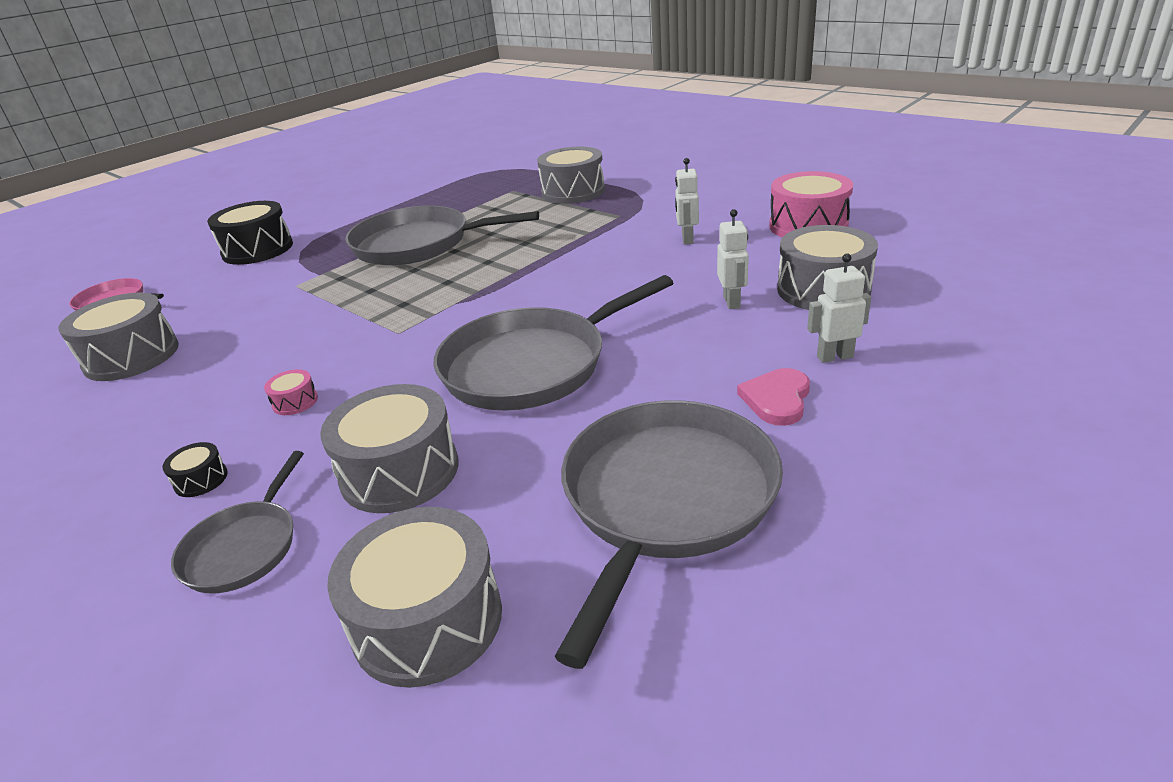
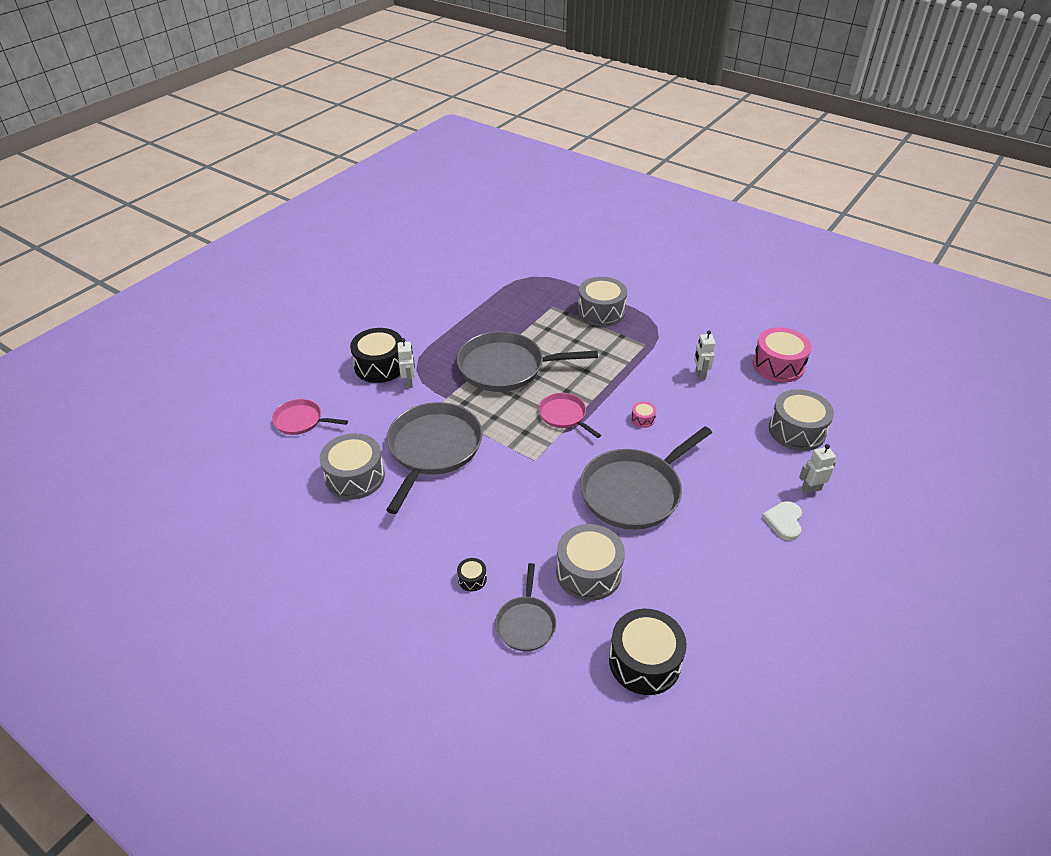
camera: 10 degrees left, 10 degrees up
(295, 402) = (496, 519): pink drum -> pink drum (642, 419)
(427, 620) = (644, 661): grey drum -> black drum
(469, 285) = (564, 415): none -> pink pan
(665, 498) = (740, 589): grey pan -> grey pan (433, 449)
(732, 302) = (743, 440): white robot -> white robot (409, 382)
(777, 399) = (784, 521): pink heart -> white heart

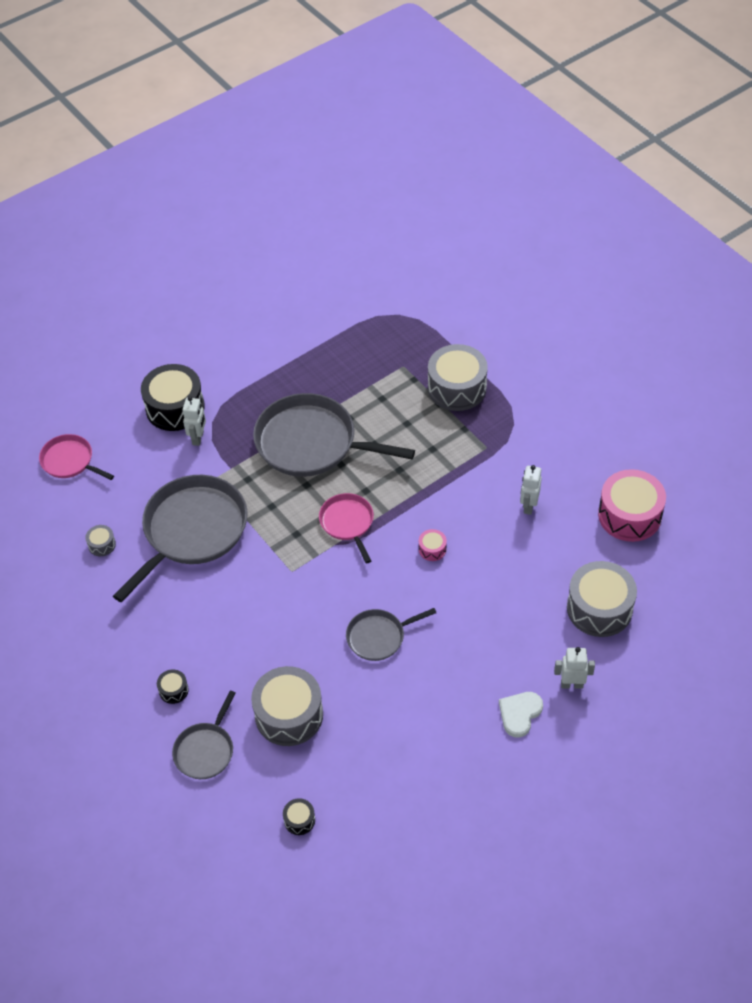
camera: 20 degrees right, 10 degrees up
(355, 477) = (102, 544): grey drum -> grey drum, size x0.44
(634, 492) = (378, 637): grey pan -> grey pan, size x0.52
(644, 661) = (299, 820): black drum -> black drum, size x0.44

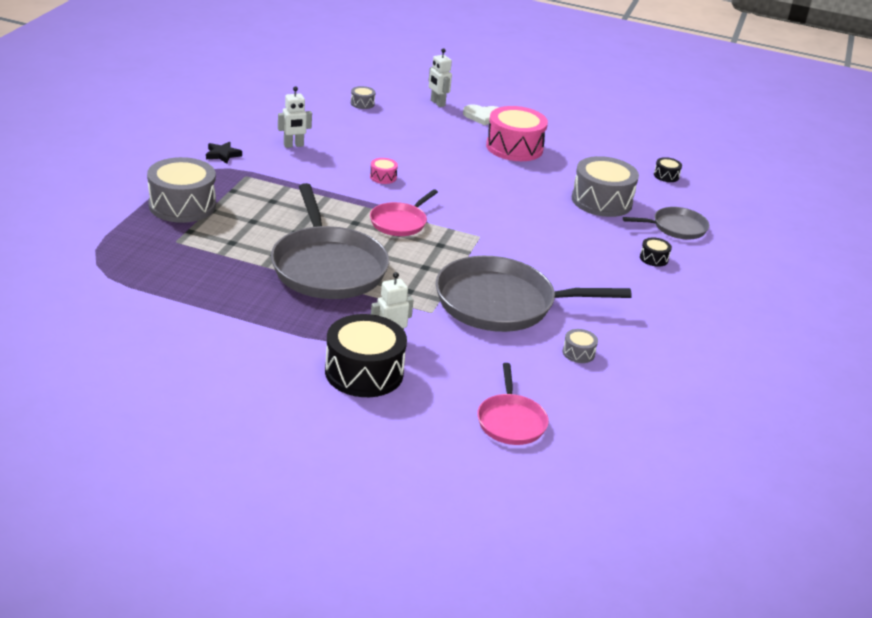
camera: 130 degrees left, 20 degrees down
(378, 637) = (491, 181): grey pan -> none
(534, 445) = (222, 155): none -> black star
(599, 608) = (362, 103): grey drum -> grey drum, size x0.44
(629, 515) = (261, 105): pink drum -> pink drum (514, 147)

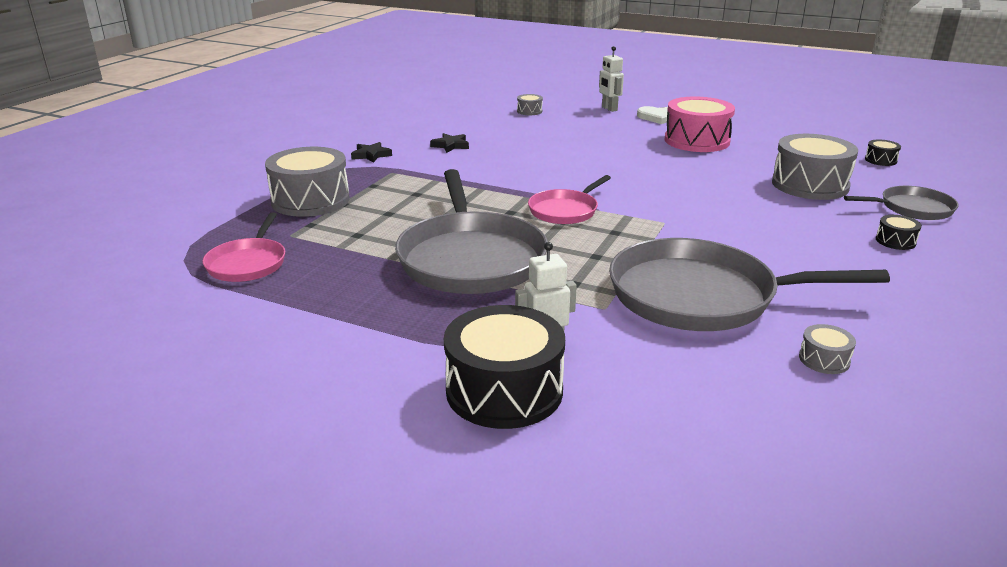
camera: 10 degrees right, 5 degrees down
(293, 145) = (450, 145): white robot -> black star
(383, 177) = (547, 169): pink drum -> none
(511, 421) = (737, 468): pink pan -> pink pan (248, 263)

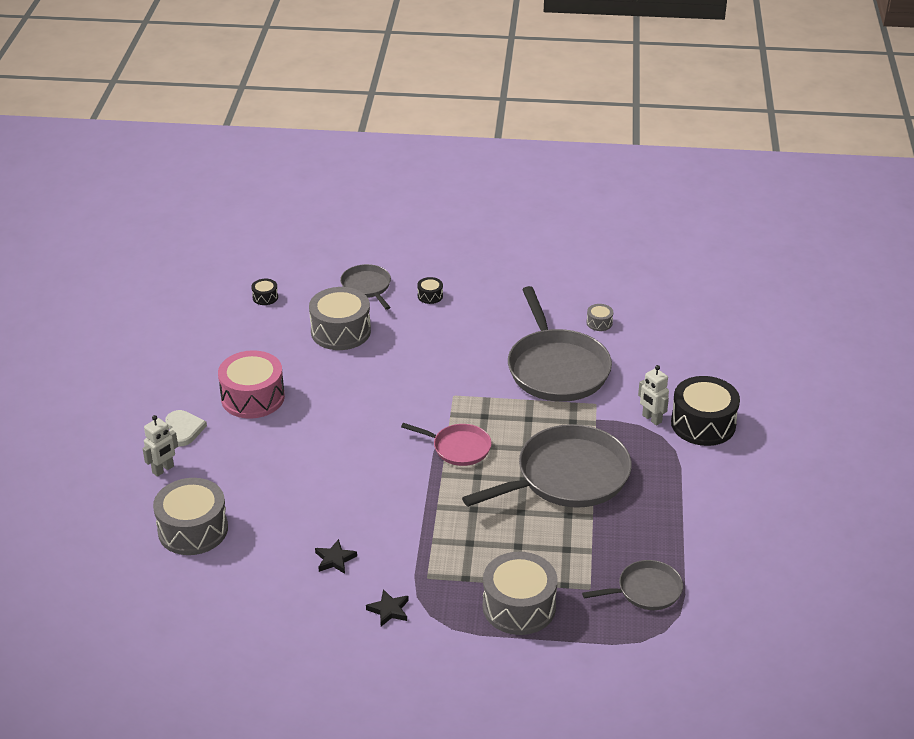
camera: 110 degrees left, 10 degrees up
(248, 263) = (646, 590): pink pan -> grey pan
(529, 111) = (193, 529): grey drum -> grey drum, size x2.28

